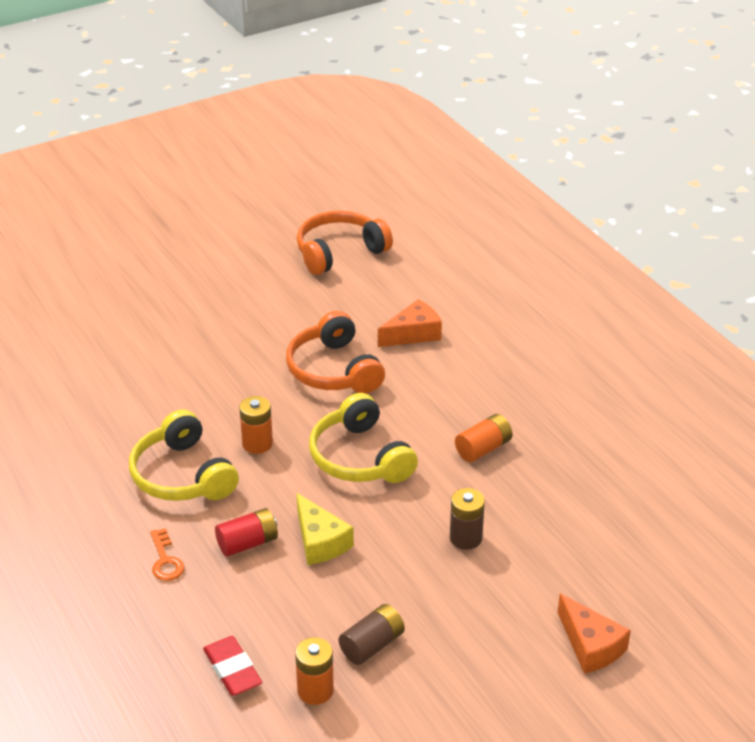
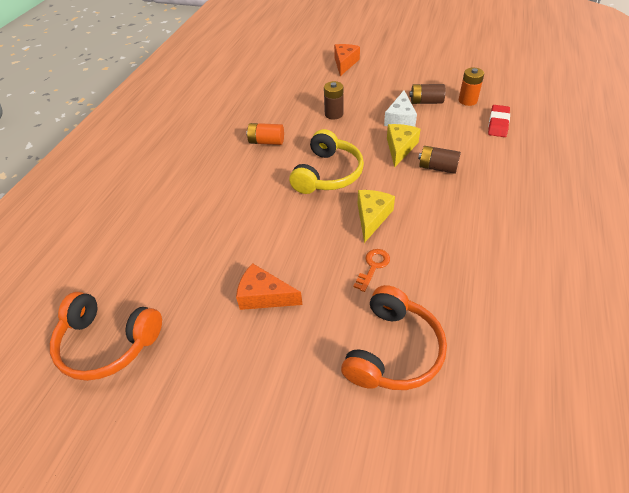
camera: 130 degrees left, 10 degrees up
(165, 560) = (491, 184): orange key -> orange key (373, 267)
(182, 475) = (438, 226): yellow headphones -> none
(247, 543) = (437, 168): red battery -> brown battery
(257, 444) = (372, 217): orange battery -> yellow cheese
(334, 370) = (266, 235): orange headphones -> orange headphones (393, 350)
(371, 588) = (400, 119): none -> white cheese
(413, 334) = (188, 227): orange cheese -> orange cheese (264, 296)

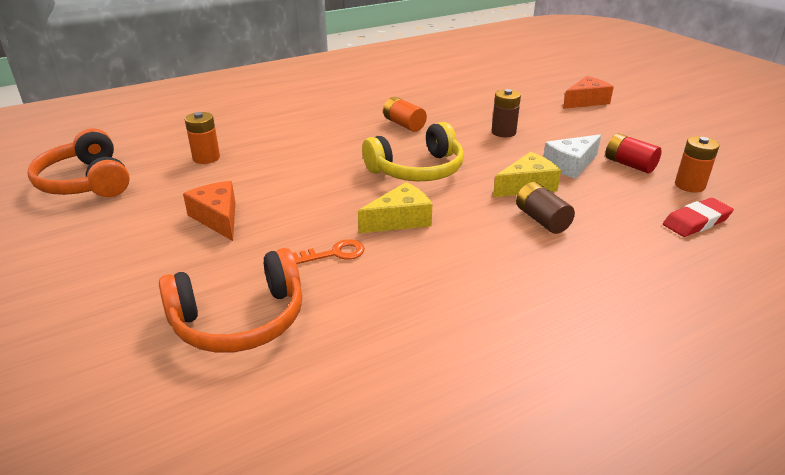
camera: 40 degrees right, 15 degrees down
(171, 256) = (206, 158): none -> orange battery
(426, 102) = (629, 165): brown battery -> red battery

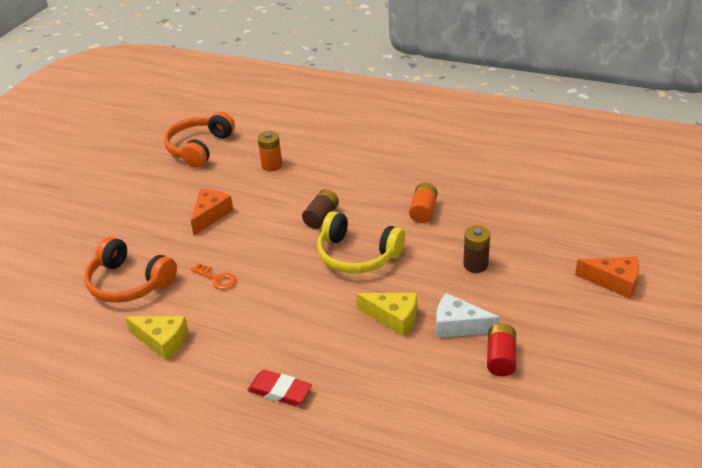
camera: 55 degrees right, 5 degrees up
(400, 220) = (281, 283): yellow cheese -> yellow cheese (162, 341)
(542, 220) = (349, 346): brown battery -> brown battery (321, 217)
(689, 185) = (502, 408): orange battery -> none
(696, 221) = (436, 430): red eraser -> red eraser (280, 391)

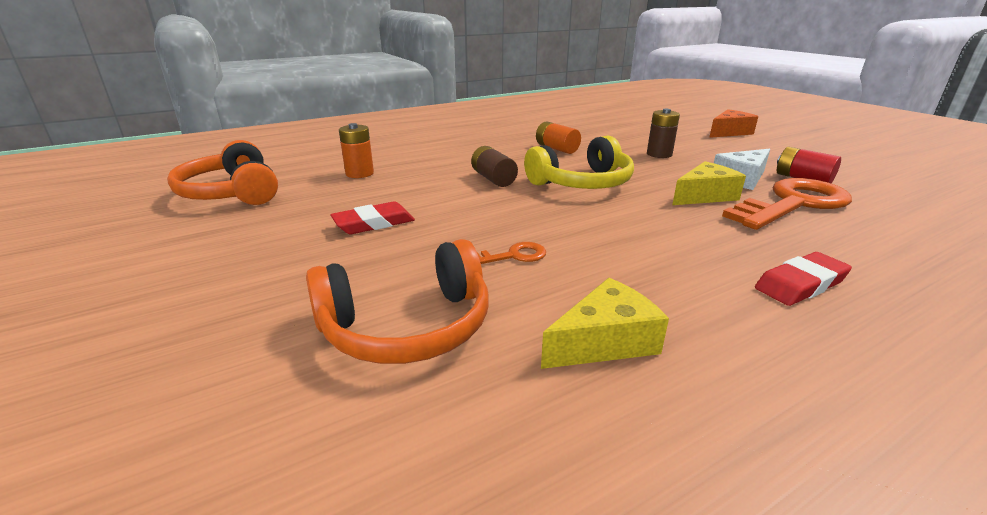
camera: 55 degrees left, 10 degrees down
(210, 215) = (374, 223): orange cheese -> red eraser
(424, 364) = (793, 204): none -> orange key

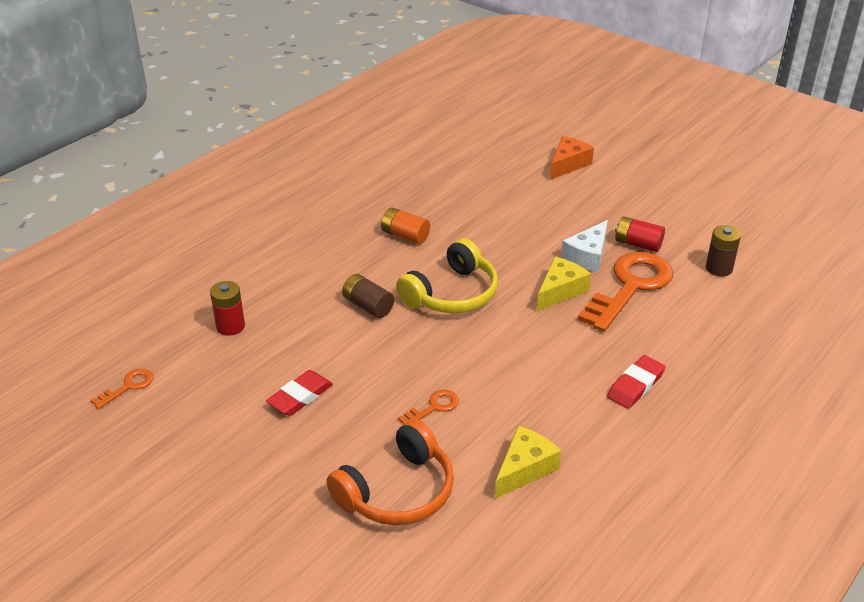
camera: 20 degrees left, 10 degrees up
(232, 192) = (128, 387): orange headphones -> orange key
(359, 173) = (230, 326): orange battery -> red battery
(659, 154) = (508, 226): brown battery -> brown battery (719, 268)

